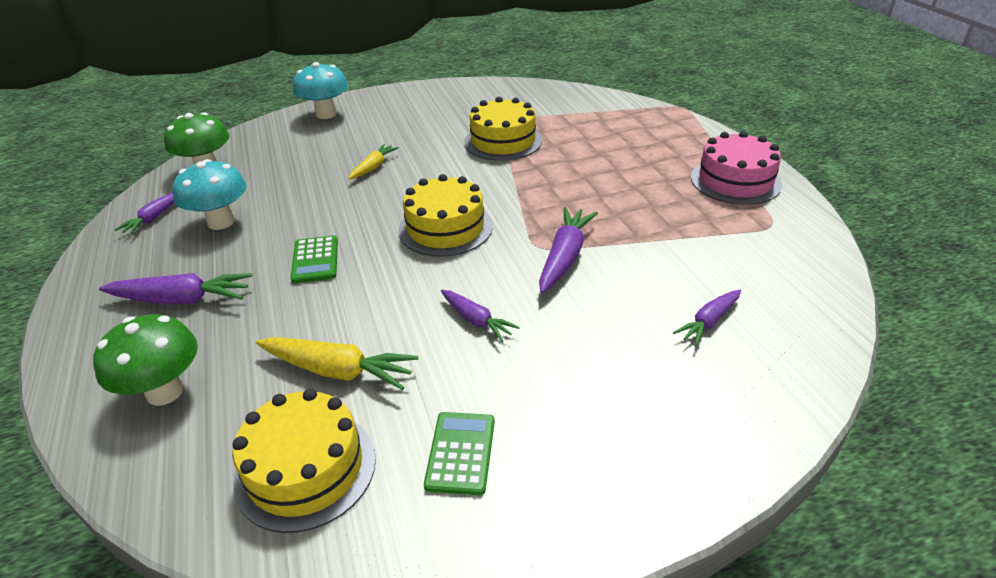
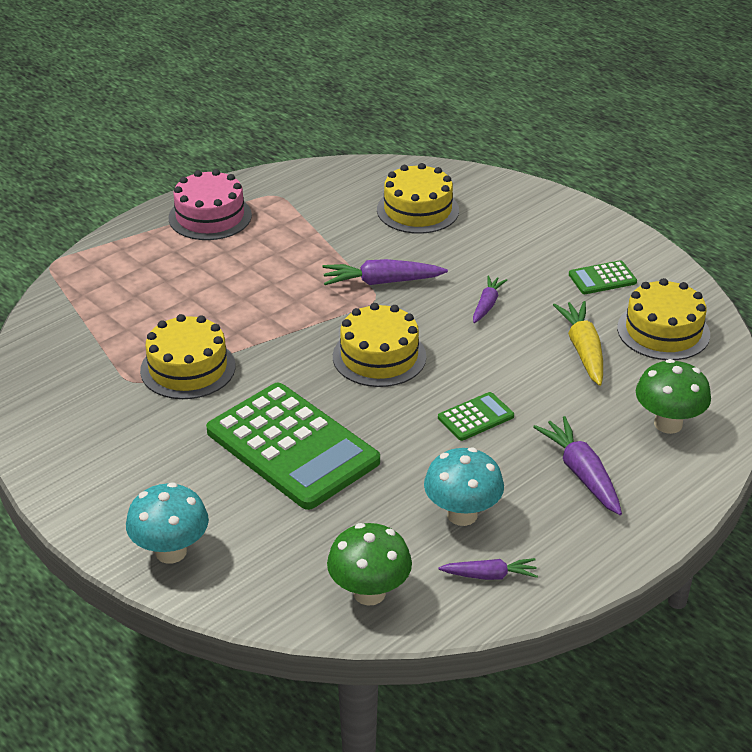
camera: 115 degrees left, 0 degrees up
(373, 167) = (292, 446): yellow carrot -> green calculator
(709, 322) = (418, 210): purple carrot -> yellow cake

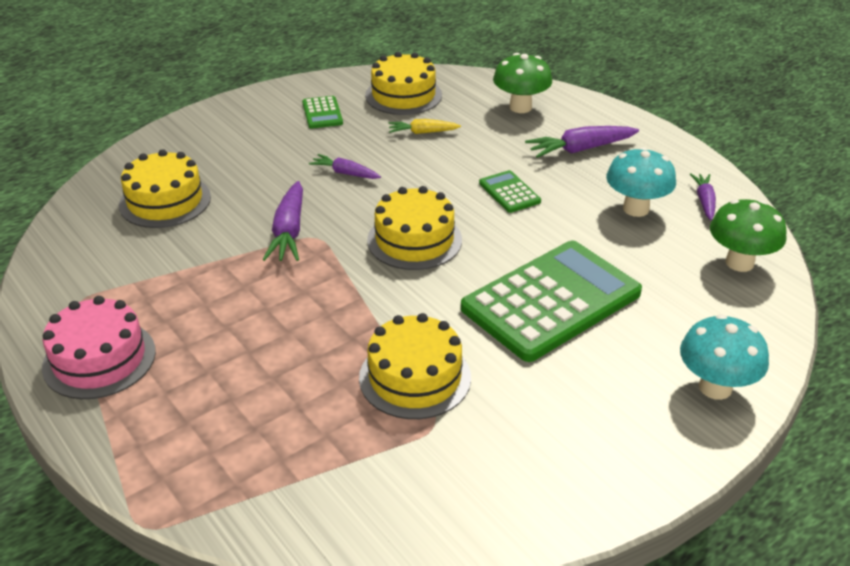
camera: 85 degrees left, 0 degrees up
(583, 350) = (422, 132): yellow carrot -> yellow carrot, size x0.63

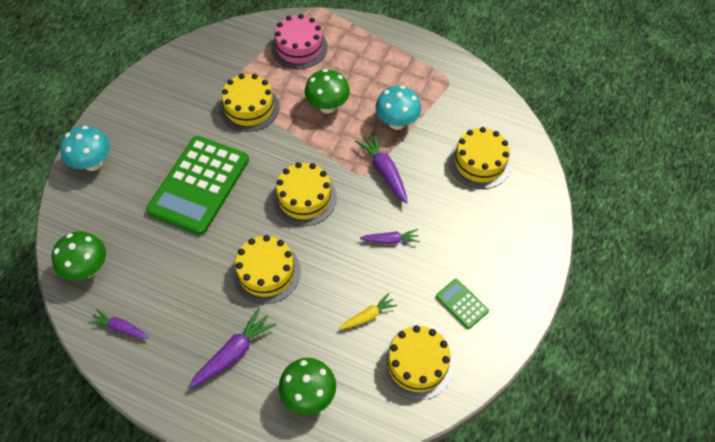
camera: 150 degrees right, 20 degrees up
(99, 359) = (404, 57): pink cake -> pink cake (299, 47)
(291, 333) = (327, 106): none -> green mushroom
(509, 192) = (266, 272): green calculator -> yellow cake
(636, 209) = (169, 295): turquoise mushroom -> turquoise mushroom (396, 122)
(704, 201) = (120, 328): purple carrot -> purple carrot turned 135 degrees clockwise

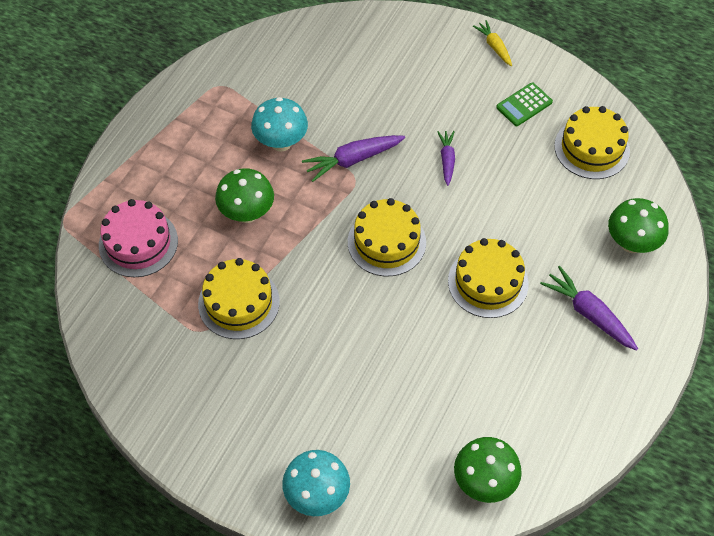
camera: 85 degrees left, 0 degrees up
(120, 328) = (563, 435): purple carrot -> none
(199, 185) = (361, 358): green calculator -> none
(368, 316) = (540, 186): yellow carrot -> yellow carrot (494, 46)
(479, 162) = (346, 69): yellow cake -> none

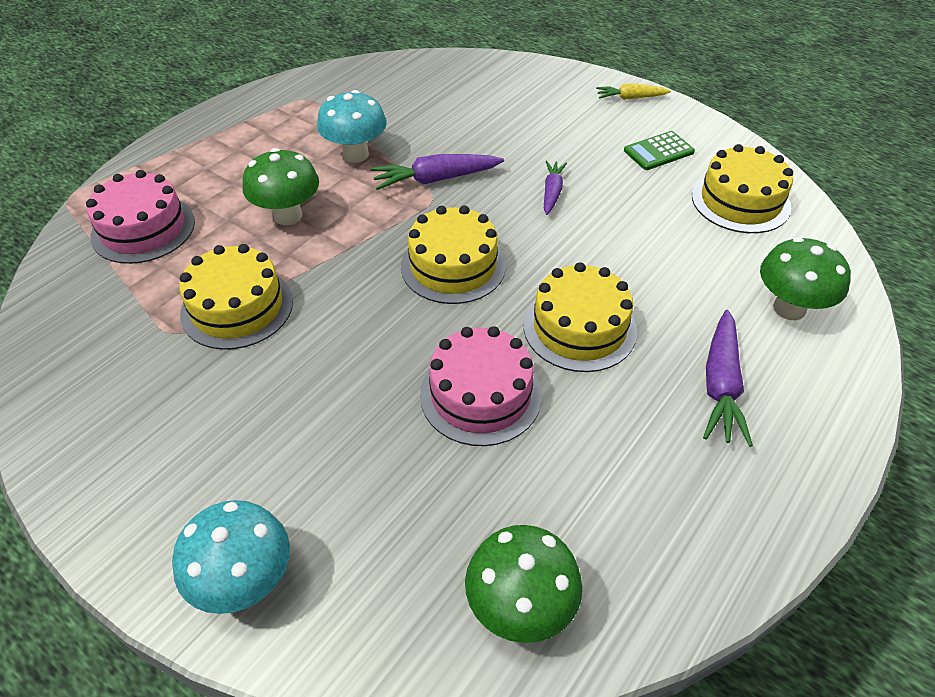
camera: 10 degrees right, 10 degrees down
(430, 346) = (480, 394): none -> pink cake
(494, 46) = (630, 98): yellow carrot -> yellow carrot turned 75 degrees counterclockwise
(589, 313) = (721, 385): purple carrot -> purple carrot turned 135 degrees counterclockwise

